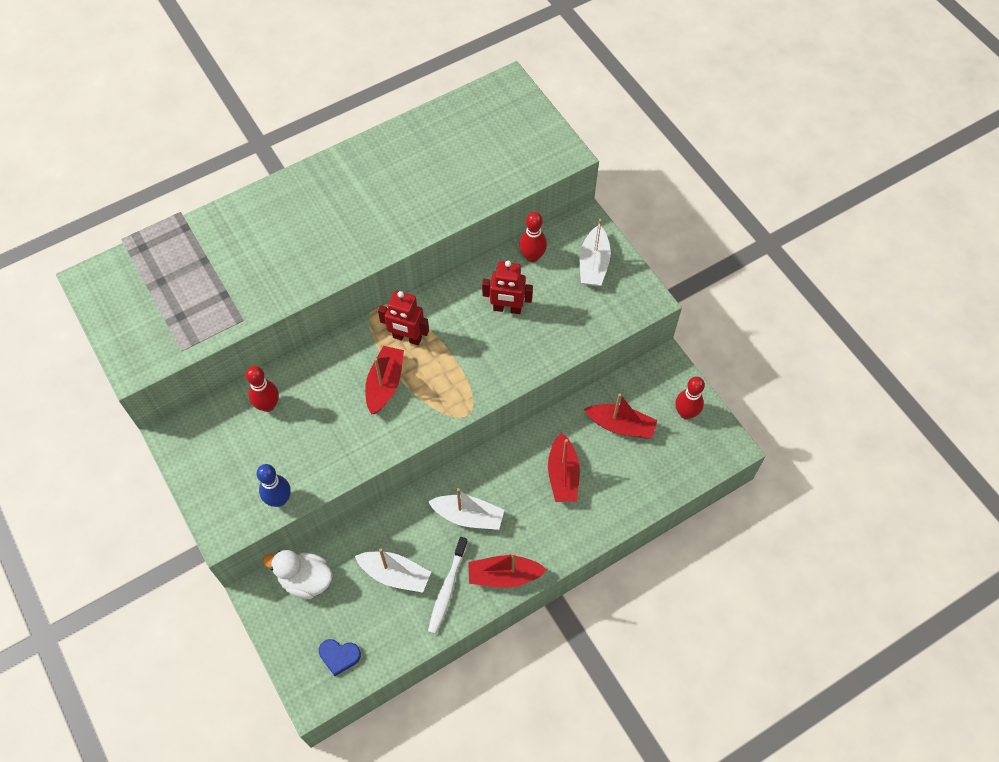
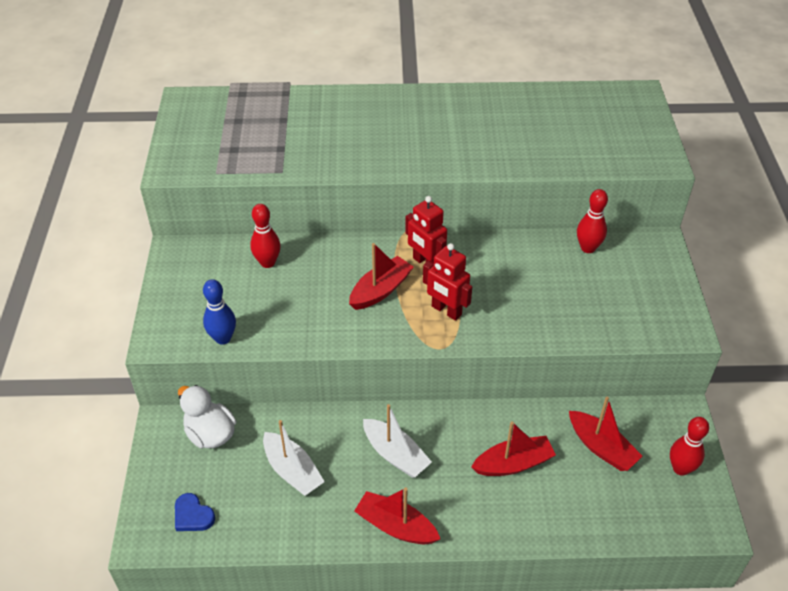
camera: 30 degrees right, 15 degrees down
(447, 589) = (332, 509): white toothbrush -> none
(507, 309) = (536, 279): red robot -> red robot (446, 311)
(563, 475) = (513, 464): red boat -> red boat turned 135 degrees counterclockwise
(593, 264) = (647, 278): white boat -> none

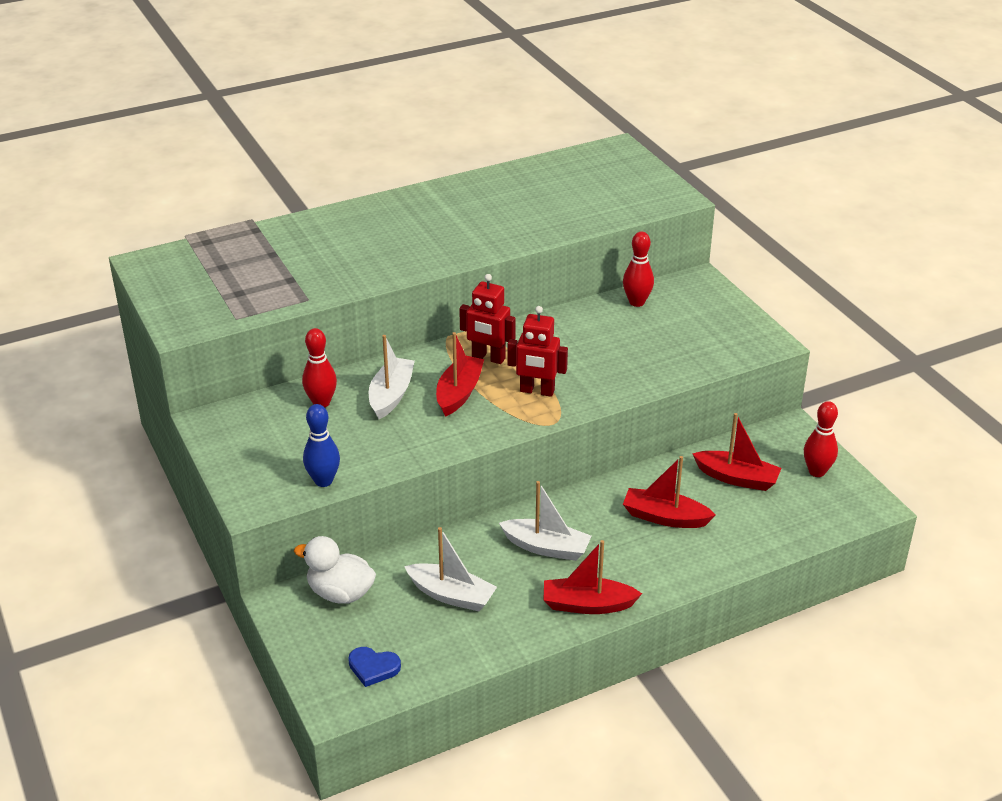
camera: 25 degrees left, 10 degrees down
(325, 274) = (391, 395): none -> white boat
(513, 464) = (665, 517): red boat -> red boat turned 120 degrees counterclockwise

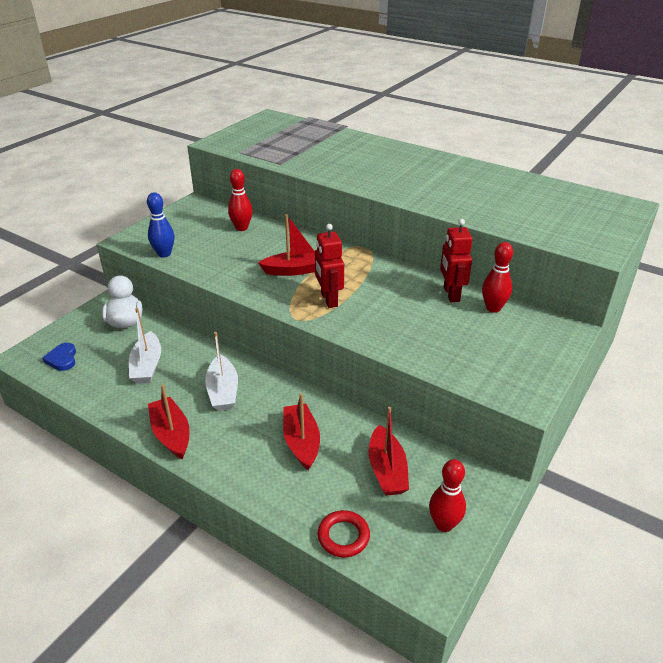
camera: 60 degrees right, 0 degrees up
(391, 395) = (270, 247): white boat -> none
(488, 358) = (348, 268): red robot -> red robot (451, 294)
(795, 532) = (343, 536): none -> red ring

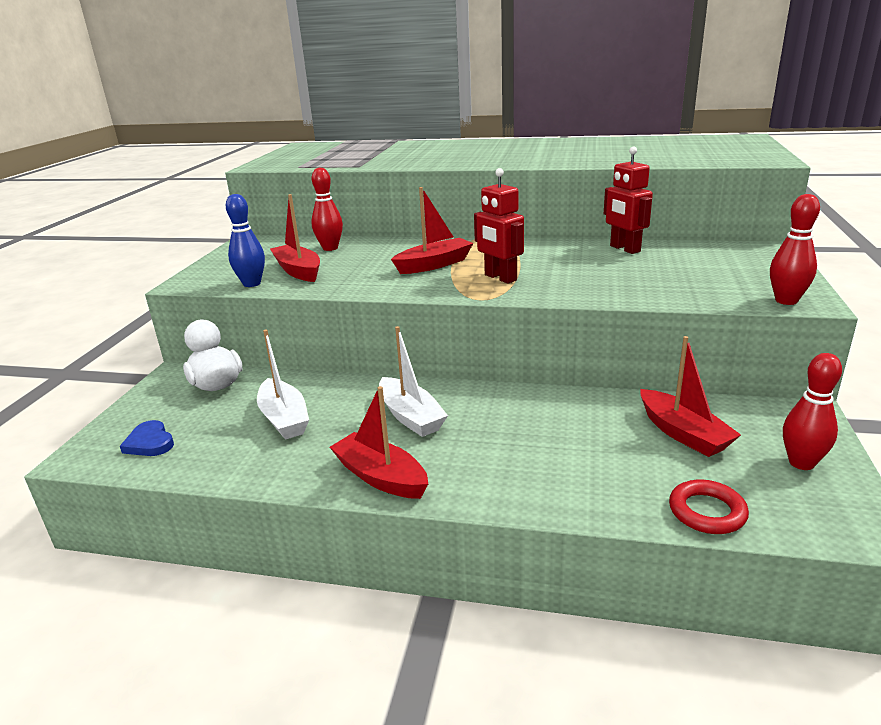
camera: 20 degrees left, 10 degrees down
(301, 442) = (557, 437): red boat -> red boat (298, 271)
(493, 308) = (679, 249): red bowling pin -> red bowling pin (786, 301)

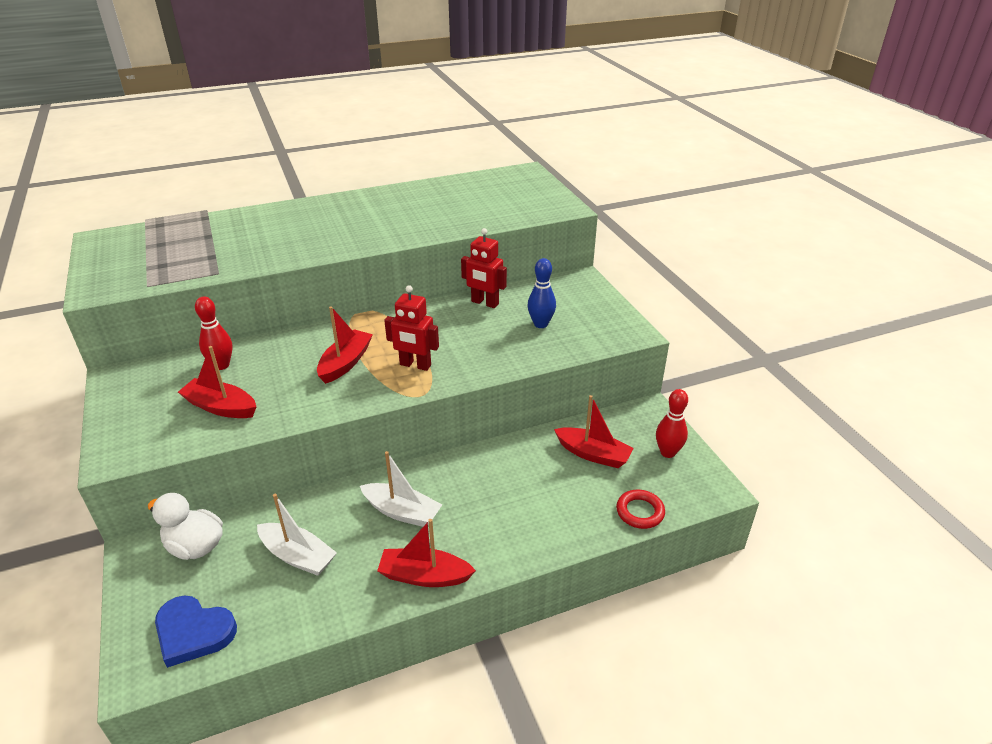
camera: 35 degrees left, 10 degrees up
(150, 443) = (193, 632): blue heart -> blue heart, size x1.56
(252, 284) = (189, 438): blue bowling pin -> blue bowling pin (540, 324)
(786, 301) = (623, 336): red bowling pin -> none

